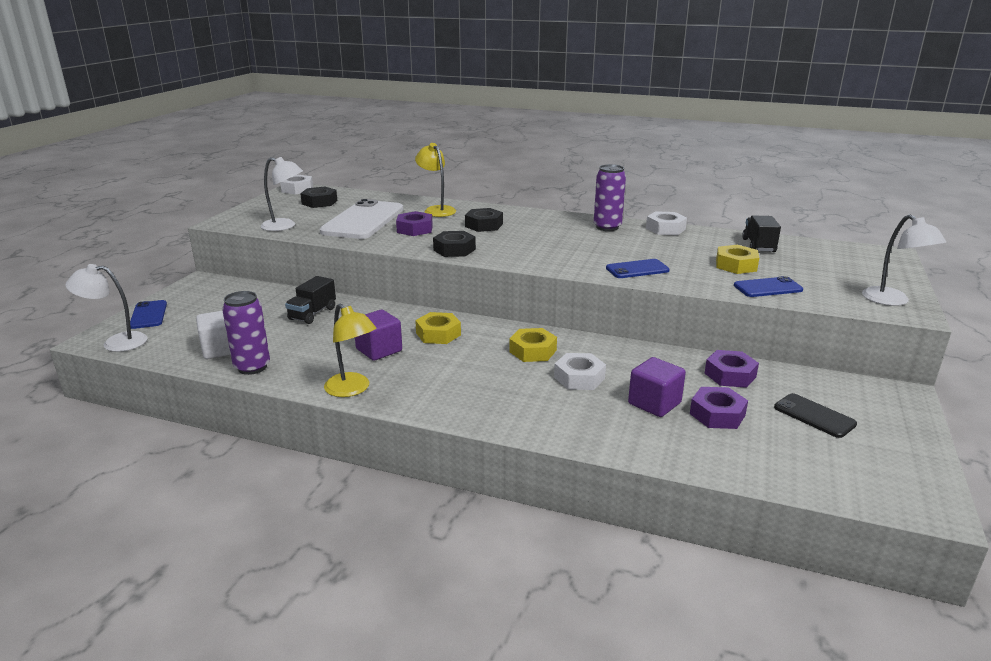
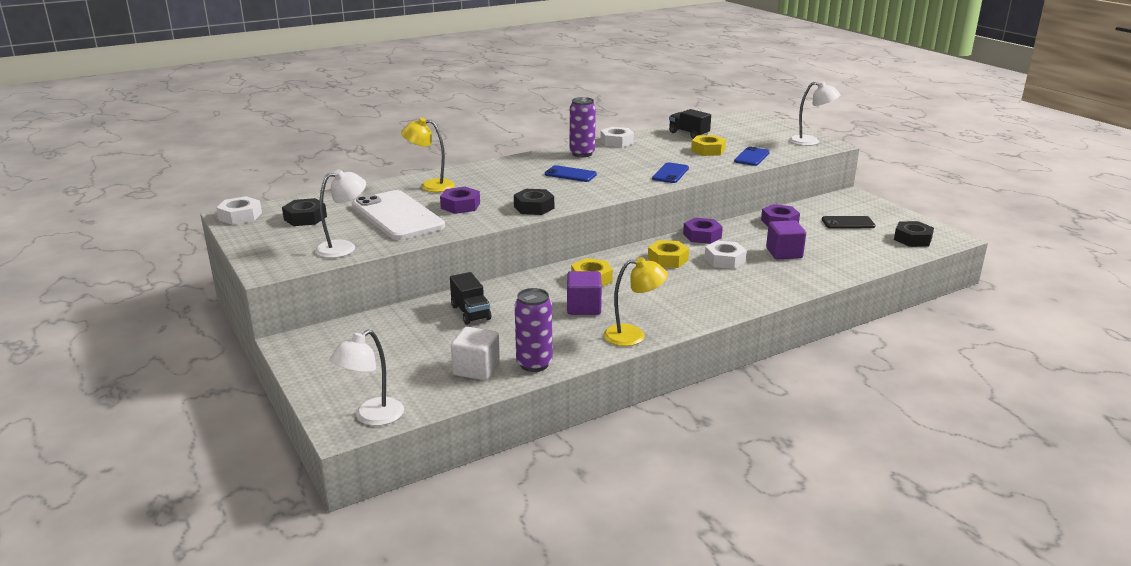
camera: 50 degrees left, 0 degrees up
(148, 315) = (331, 387): blue phone -> blue phone (570, 174)
(484, 225) = (501, 183): black nut -> black nut (912, 239)
(717, 414) = (817, 243): purple nut -> purple nut (702, 236)

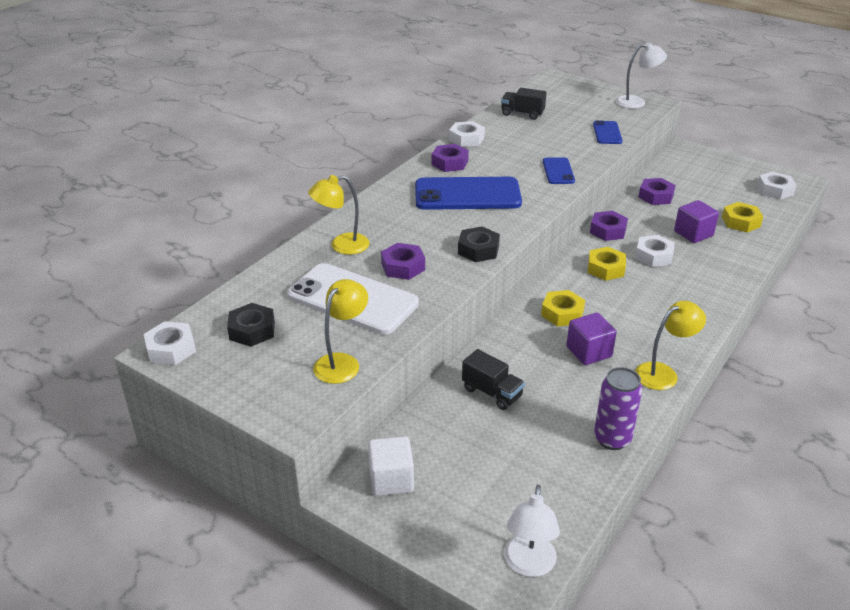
camera: 25 degrees left, 10 degrees up
(344, 247) = (342, 362): white lamp -> yellow lamp
(476, 369) = (566, 464): white cube -> white cube (391, 480)
(570, 174) = (467, 194): blue phone -> blue phone, size x1.99
(582, 154) = (449, 163): purple can -> purple nut
(708, 150) = (561, 132): yellow nut -> yellow nut (741, 222)
(848, 223) = (710, 183): black phone -> none
(912, 239) = (775, 190): black nut -> white nut

